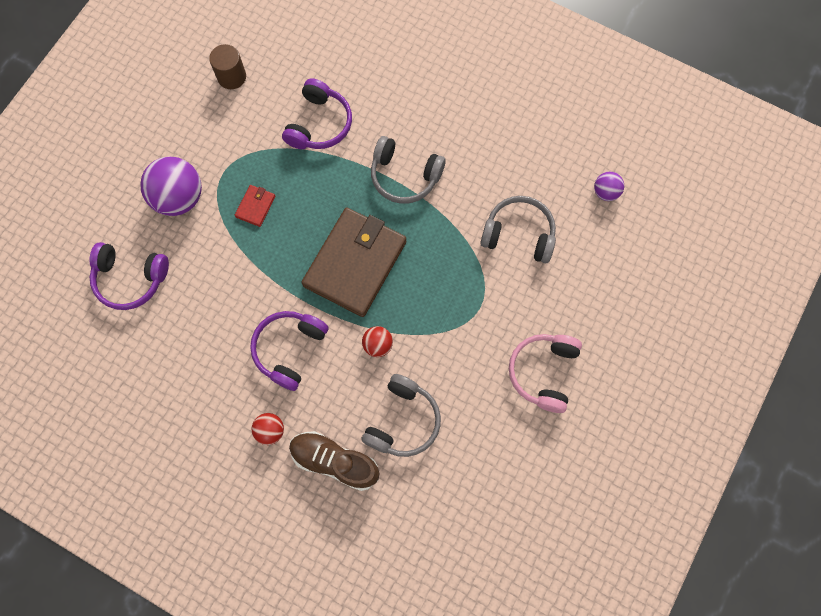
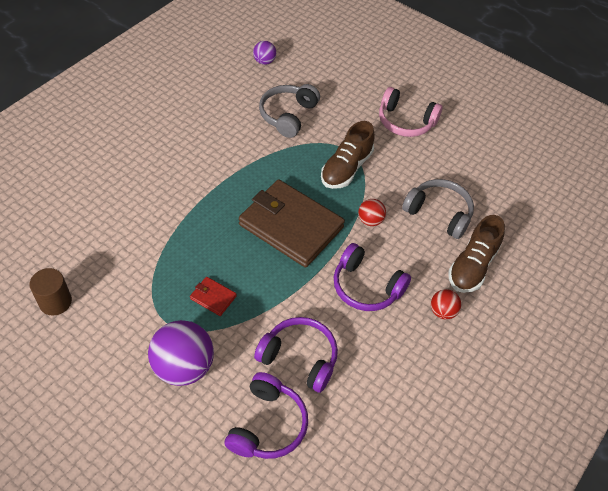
camera: 85 degrees left, 20 degrees down
(319, 124) = (139, 234): purple headphones -> purple headphones (299, 358)
(404, 176) = (214, 178): grey headphones -> none
(449, 310) = (346, 168): none -> brown shoe

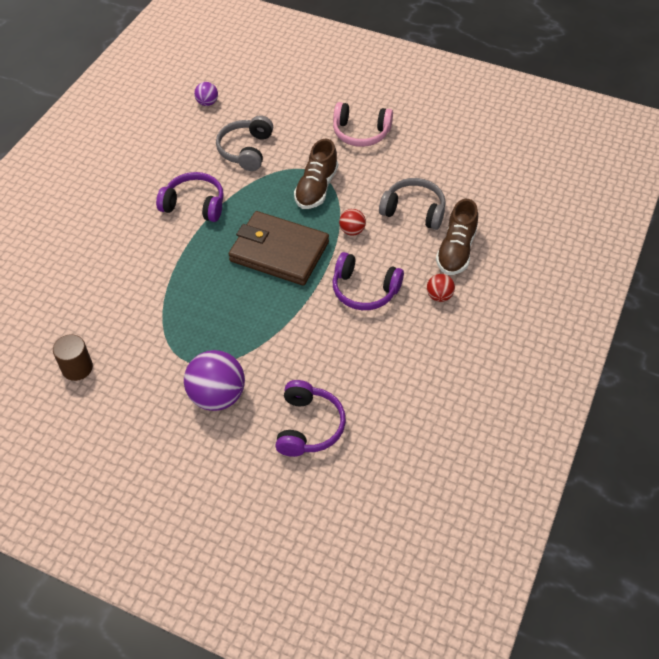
camera: 10 degrees left, 0 degrees up
(213, 297) = (225, 330): red wallet -> none
(299, 358) = (321, 364): purple headphones -> purple headphones (194, 205)

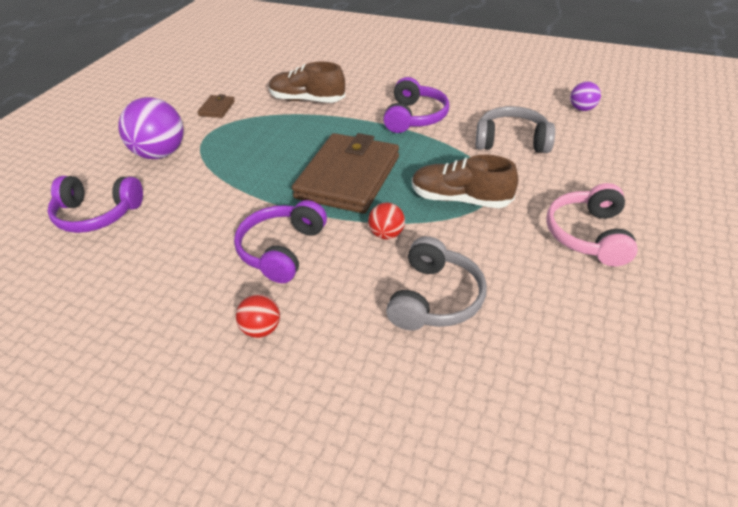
camera: 90 degrees right, 10 degrees down
(77, 368) = (217, 83): brown cylinder -> none
(136, 360) = (217, 108): none -> brown wallet
(456, 250) = (353, 352): brown shoe -> brown shoe (307, 100)

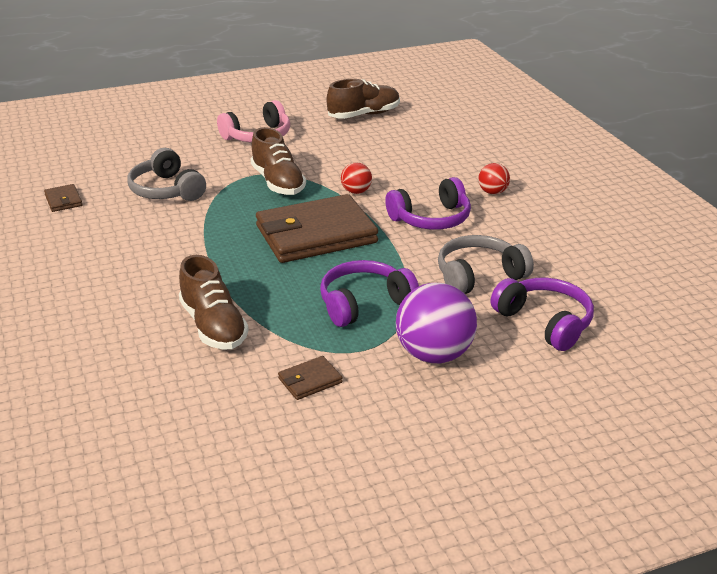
camera: 135 degrees left, 10 degrees down
(414, 117) = (176, 246): purple headphones -> purple headphones (364, 303)
(434, 298) = (384, 158): grey headphones -> grey headphones (479, 276)
(543, 98) = (63, 200): none -> brown wallet
(582, 109) = (69, 179): purple ball -> none
(584, 362) = (364, 115): none -> brown shoe

